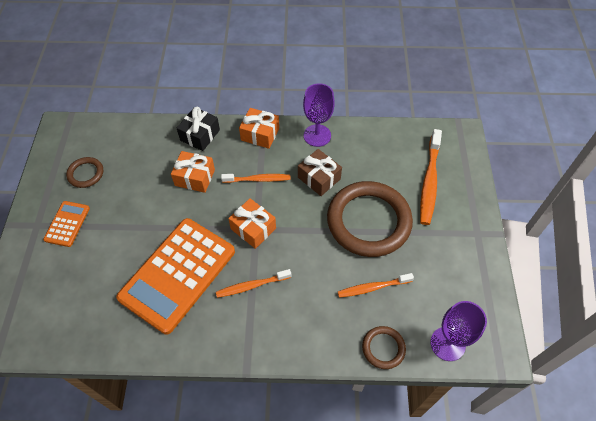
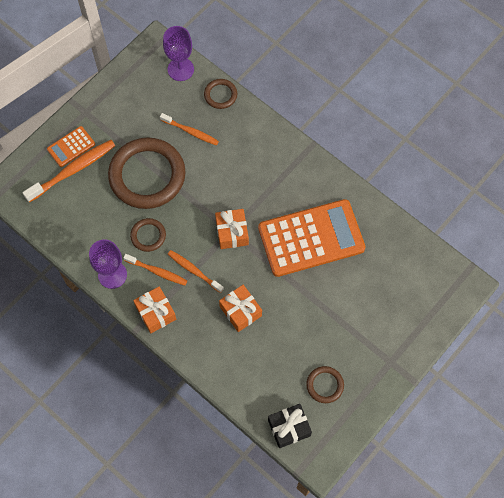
camera: 140 degrees left, 10 degrees up
(67, 224) = (366, 344): orange calculator -> orange calculator (71, 147)
(200, 135) = (204, 351): black gift -> black gift (289, 428)
(252, 286) = (267, 192): orange toothbrush -> orange toothbrush (157, 271)
(319, 178) = (148, 236): brown gift -> brown ring

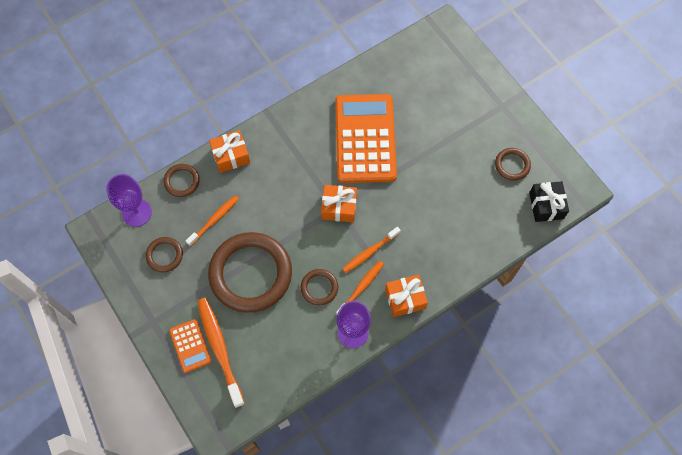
camera: 75 degrees left, 0 degrees up
(147, 103) = (164, 255): none -> brown ring
(240, 311) = (423, 219): orange gift -> orange gift (231, 156)

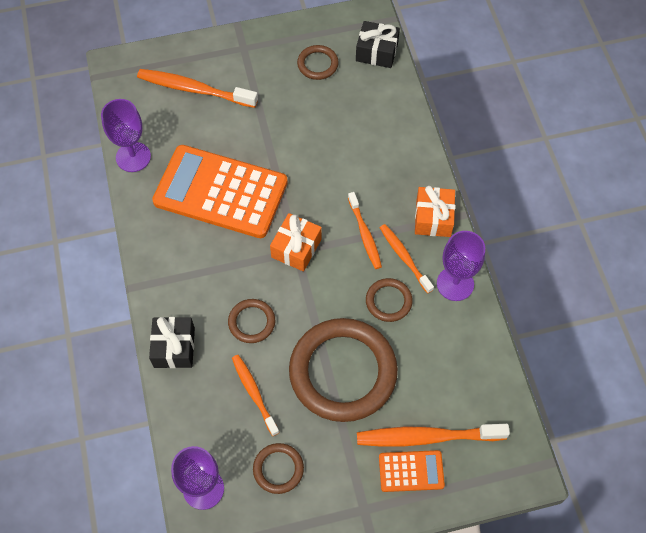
camera: 70 degrees left, 5 degrees down
(182, 181) = (183, 418): brown ring -> brown ring (251, 322)
(231, 156) = (174, 347): orange gift -> black gift
(370, 70) = (133, 157): none -> purple goblet
(447, 87) = (194, 89): none -> orange toothbrush

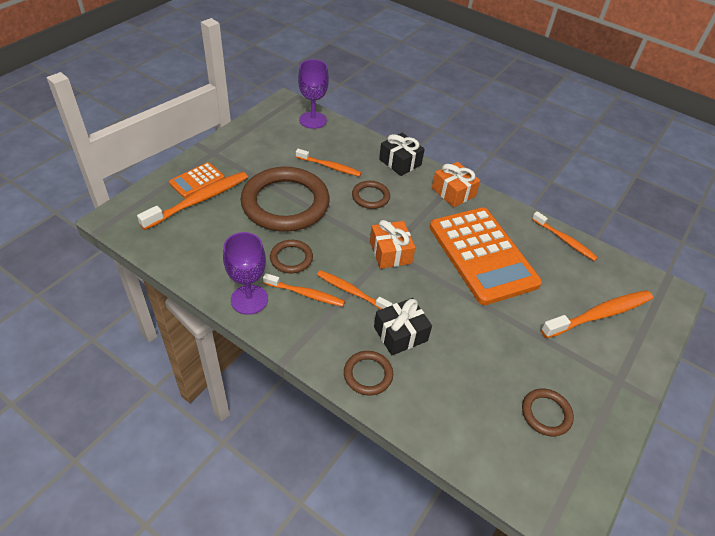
camera: 135 degrees right, 15 degrees down
(133, 157) = (564, 240): purple goblet -> orange toothbrush
(220, 192) = (482, 255): orange calculator -> orange calculator turned 90 degrees clockwise
(278, 469) = (280, 145): brown ring -> brown ring (368, 374)
(376, 52) = (514, 474): black gift -> black gift (400, 334)
(433, 218) = (308, 339): orange gift -> orange gift (453, 192)

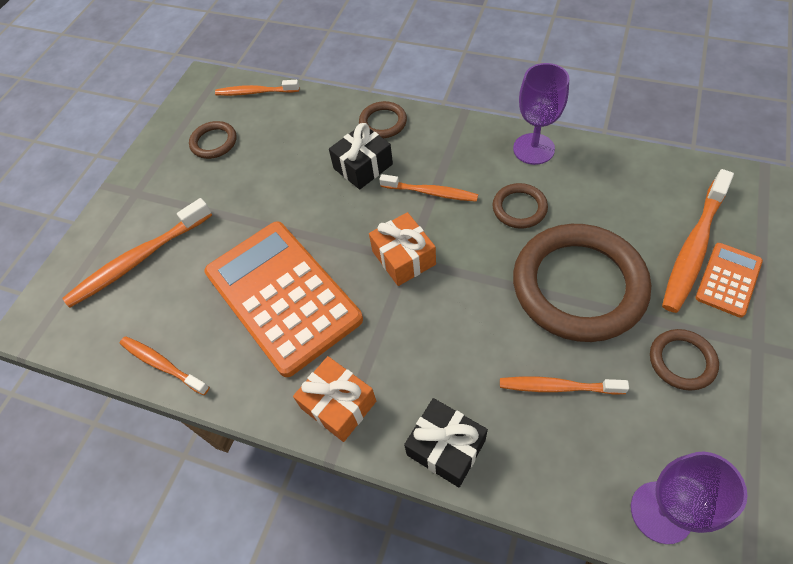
camera: 175 degrees right, 10 degrees up
(305, 294) = (479, 173): orange toothbrush -> orange toothbrush (255, 92)
(370, 197) = (465, 344): brown ring -> brown ring (682, 361)

